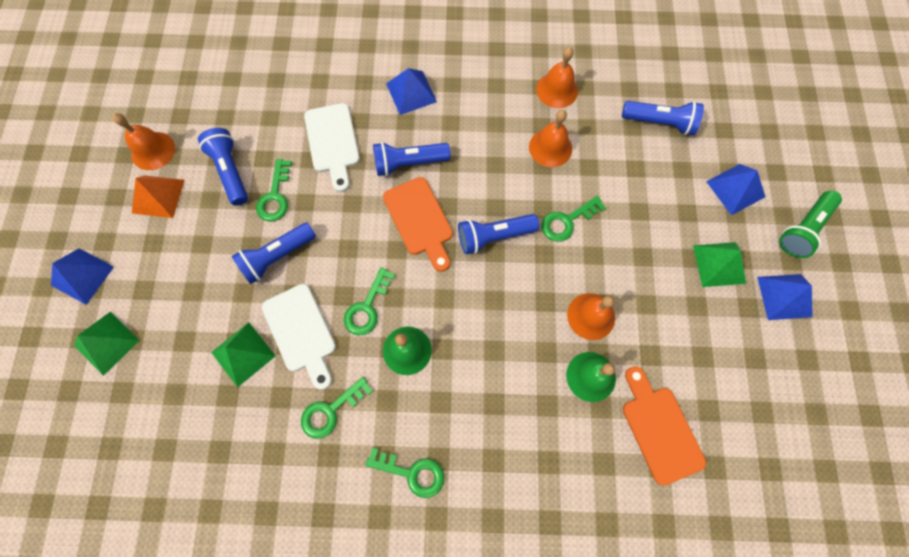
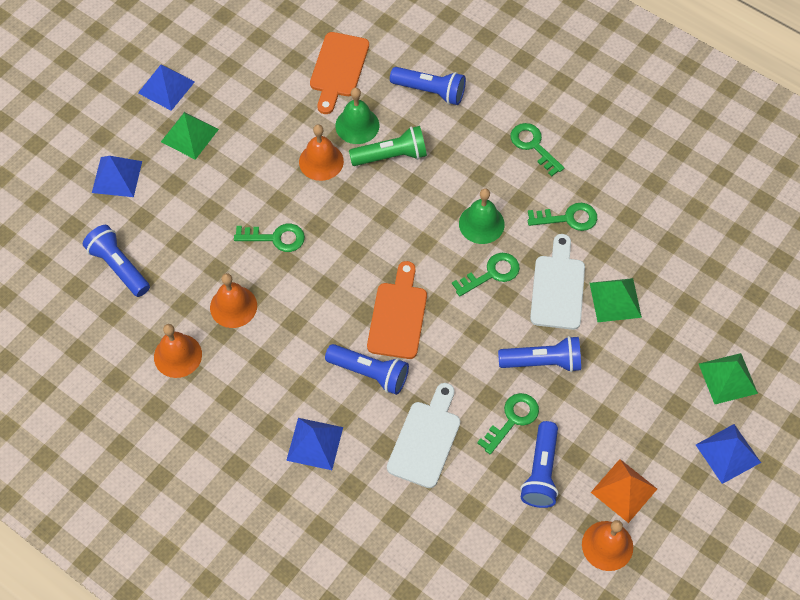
camera: 145 degrees left, 10 degrees down
(494, 236) = (346, 263): blue flashlight -> blue flashlight (430, 91)
(803, 229) = (100, 118): green flashlight -> green flashlight (391, 156)

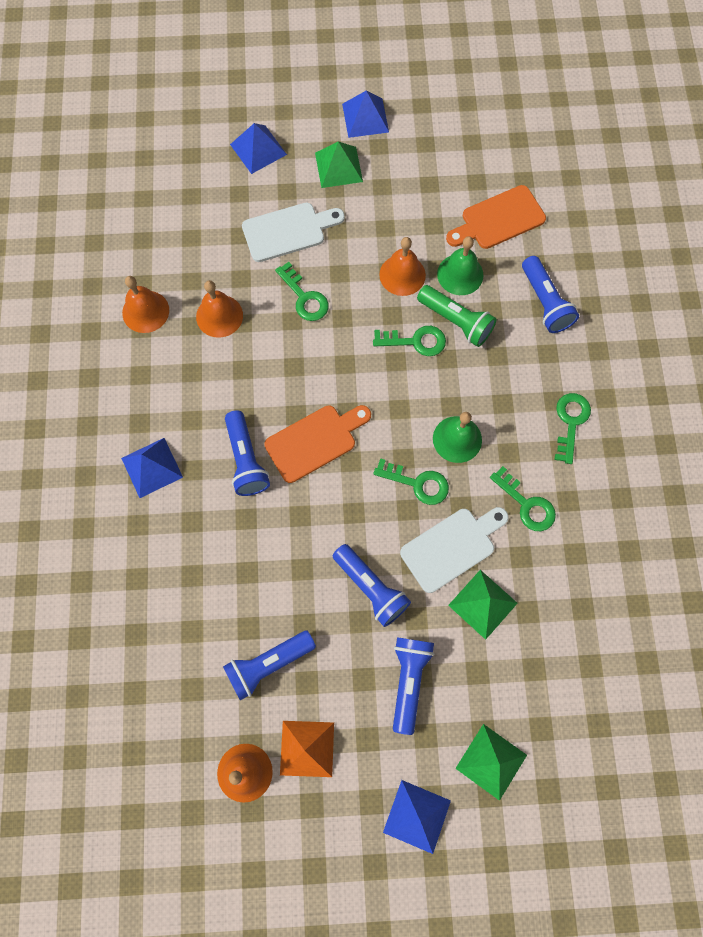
camera: 50 degrees right, 10 degrees up
(119, 267) = (184, 212): blue flashlight -> blue flashlight (408, 680)
(426, 439) = (223, 549): white cutting board -> white cutting board (288, 231)
(512, 419) = (297, 604): green key -> green key (415, 341)

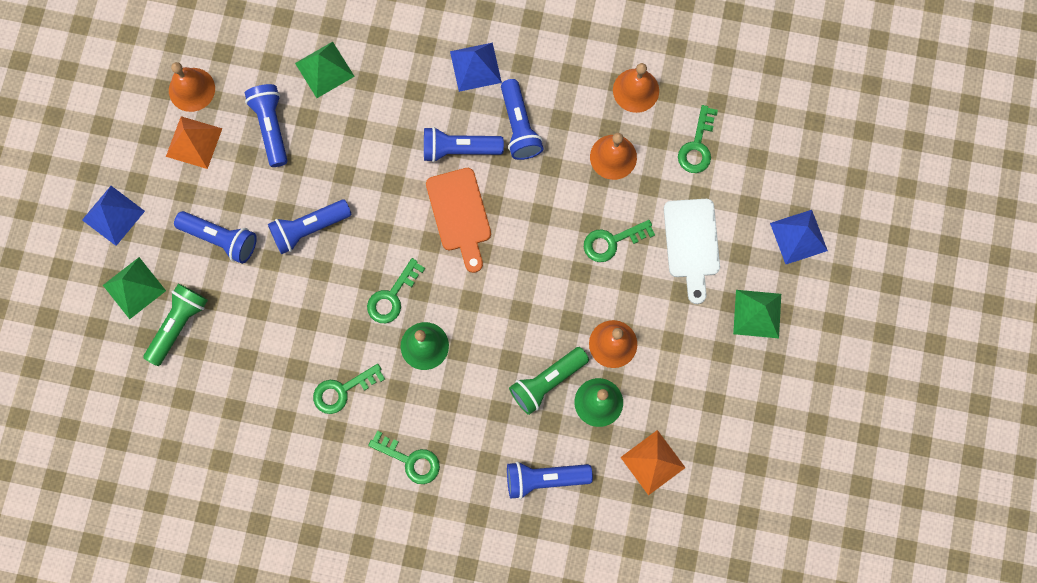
camera: 105 degrees right, 5 degrees up
(208, 408) = (519, 126): none -> blue flashlight
(365, 118) = (814, 358): blue pyramid -> none
(415, 341) = (536, 336): green key -> green key (697, 146)
(452, 547) = (324, 310): white cutting board -> none
(482, 604) = (265, 321): green pyramid -> green pyramid (324, 69)
(498, 219) = (652, 462): orange cutting board -> orange pyramid
(515, 696) = (178, 325): none -> green flashlight

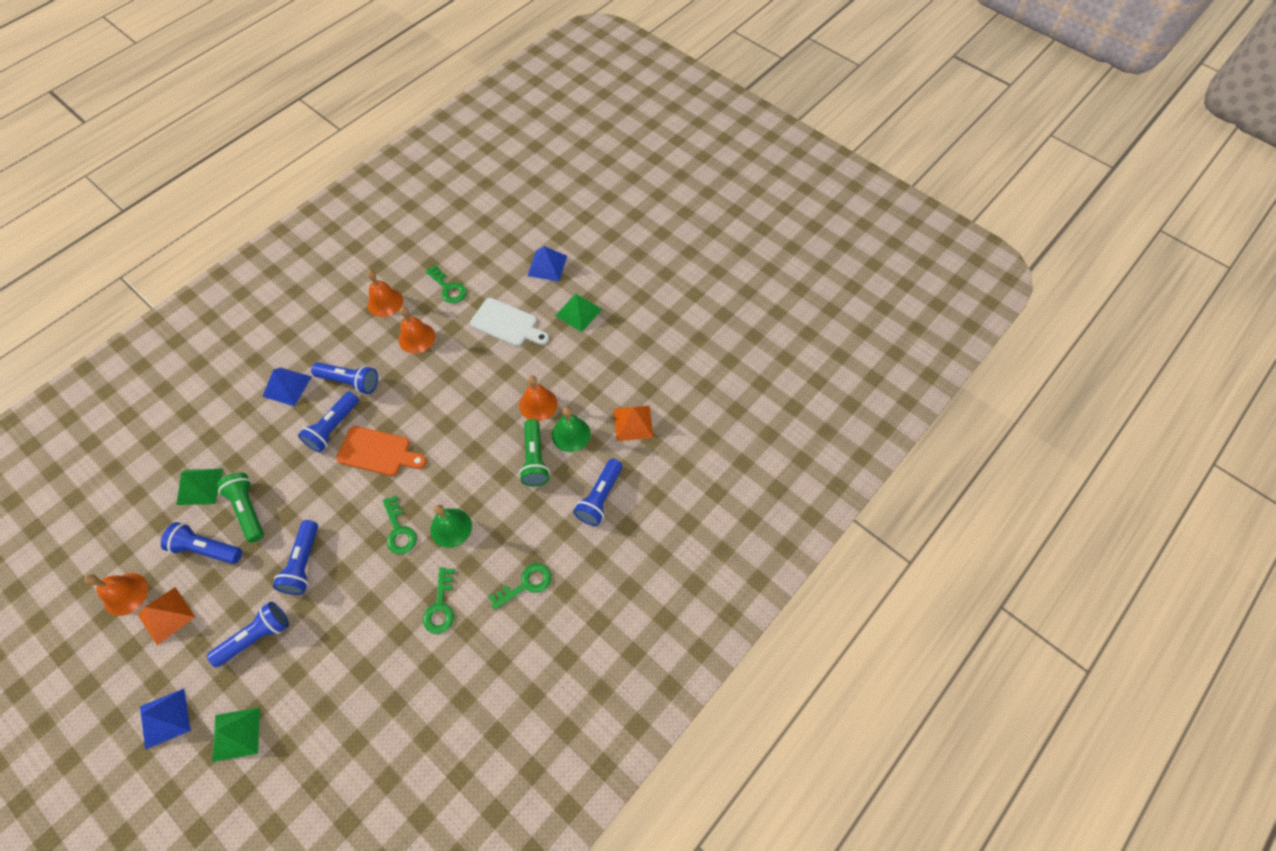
camera: 60 degrees left, 15 degrees down
(178, 325) = (294, 712): green flashlight -> green flashlight (248, 510)
(612, 241) = (471, 368): green key -> none

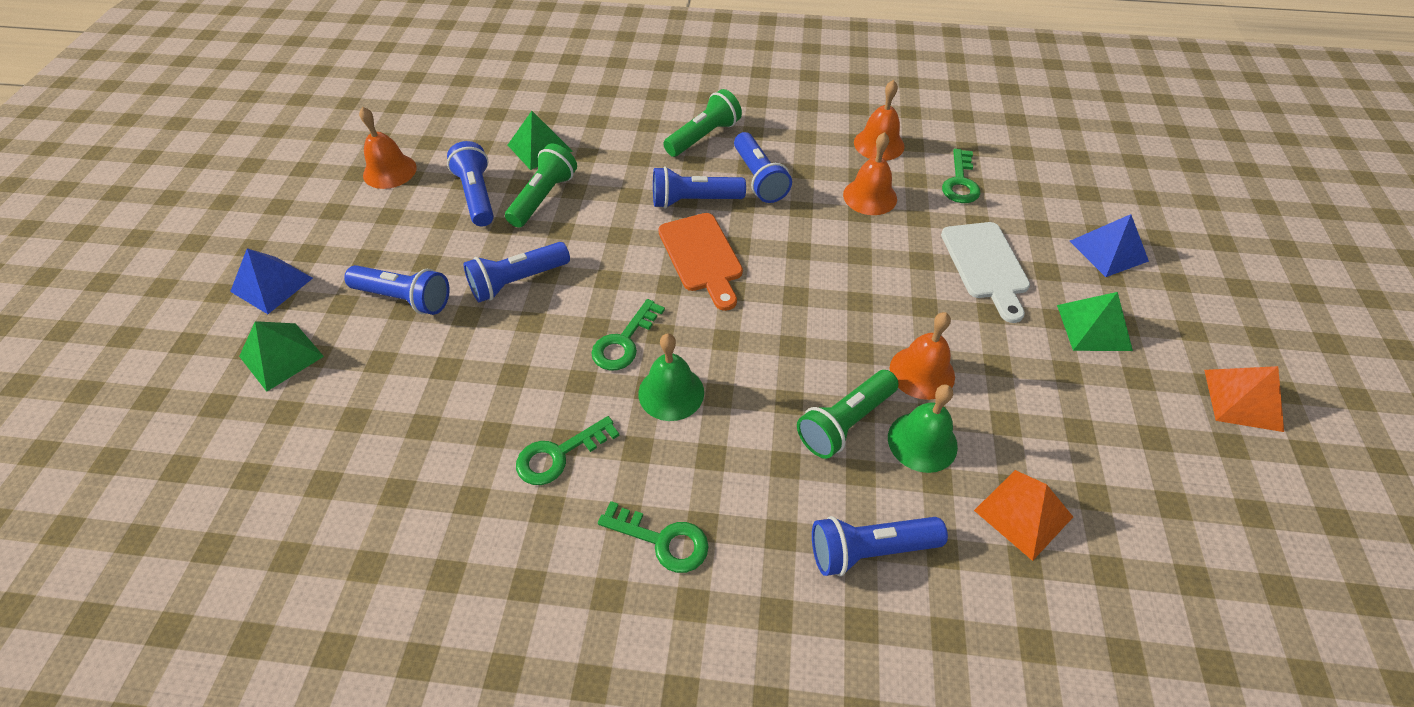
camera: 55 degrees right, 10 degrees down
(166, 615) = (385, 213): orange pyramid -> orange pyramid (1242, 400)
(287, 386) = (703, 137): blue pyramid -> green flashlight

